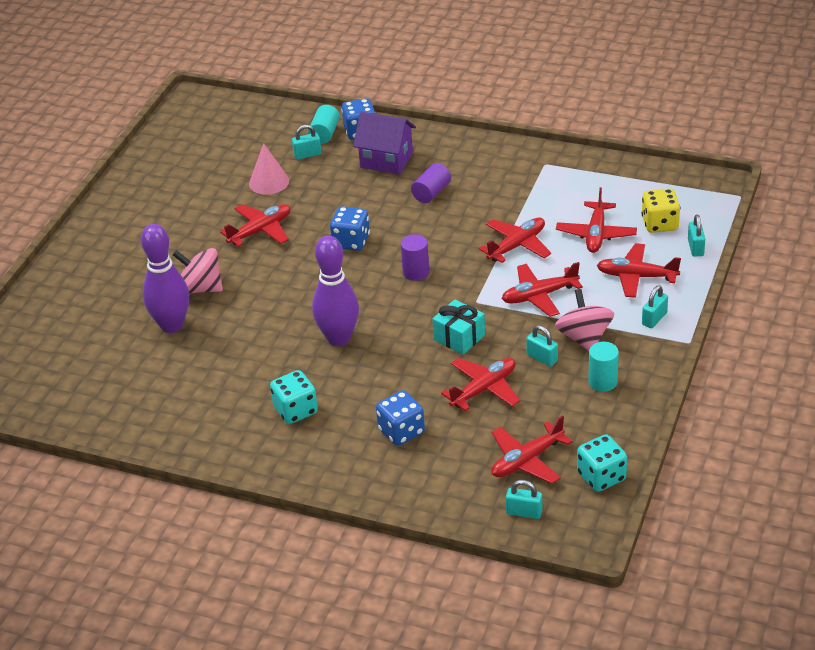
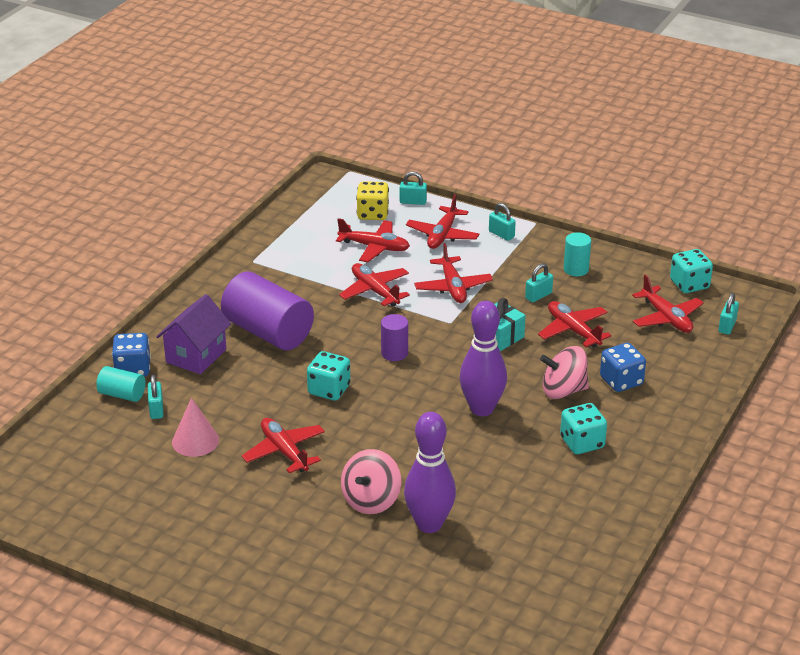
camera: 85 degrees left, 5 degrees down
(351, 241) = (329, 390): blue dice -> turquoise dice
(431, 193) = (268, 332): purple cylinder -> purple cylinder, size x2.03
(584, 338) = (517, 271): pink spinning top -> pink spinning top (563, 391)

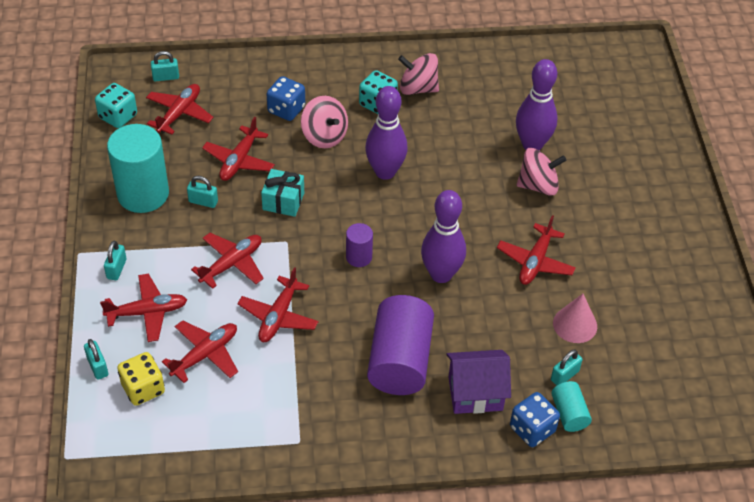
camera: 125 degrees left, 15 degrees up
(329, 390) = (441, 274): turquoise dice -> purple bowling pin
(374, 247) = (205, 355): red plane -> red plane turned 60 degrees clockwise
(576, 269) = (143, 194): turquoise cylinder -> turquoise cylinder, size x2.03
(583, 480) = (418, 88): none -> pink spinning top

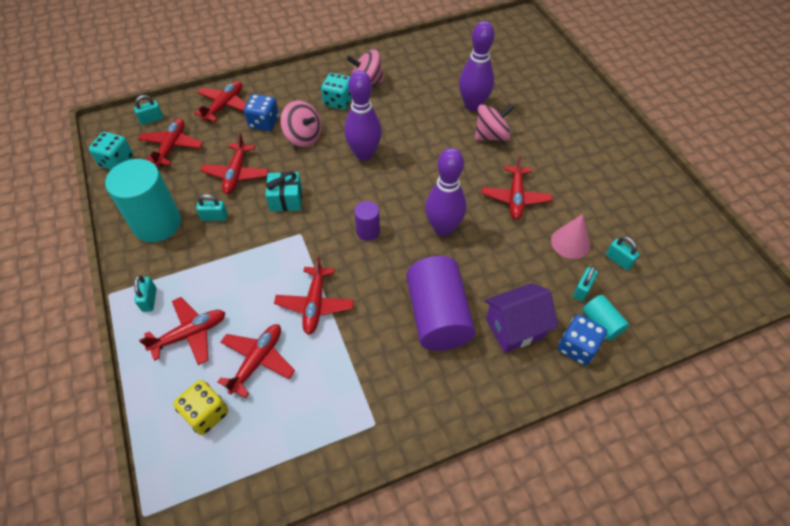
camera: 15 degrees left, 5 degrees up
(97, 367) = (154, 404): turquoise padlock -> turquoise padlock (618, 260)
(232, 264) = (257, 267): red plane -> red plane (224, 106)

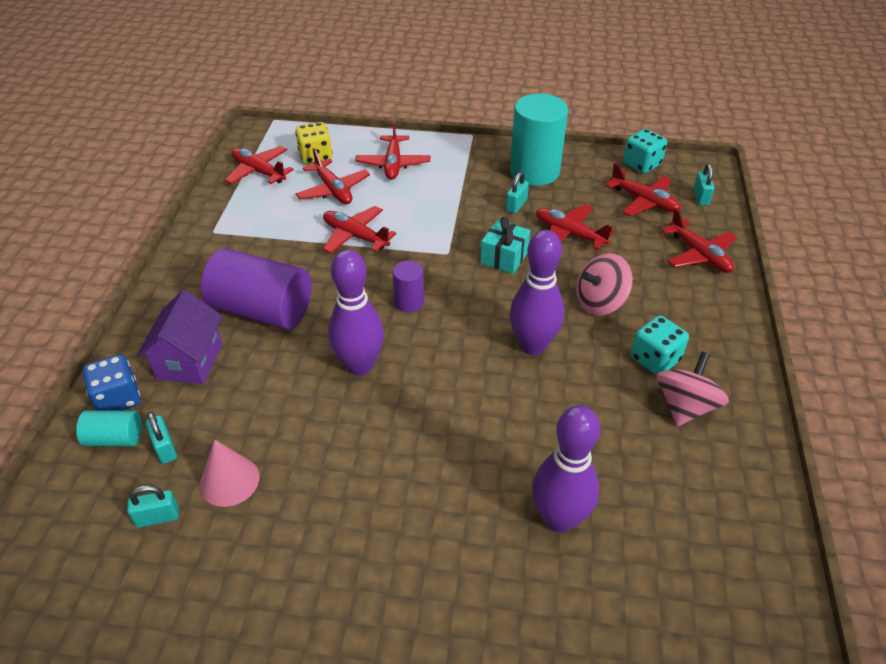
camera: 120 degrees right, 10 degrees down
(149, 300) = (447, 152): turquoise padlock -> none
(264, 123) = (647, 277): blue dice -> none
(491, 136) = (476, 504): pink spinning top -> none
(515, 197) = (344, 464): red plane -> red plane (259, 171)

